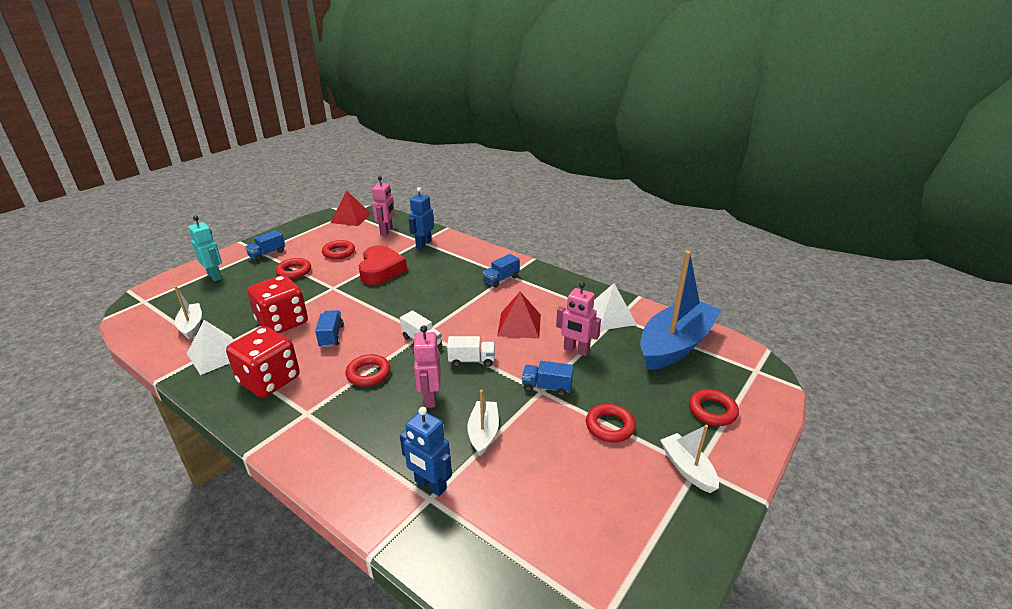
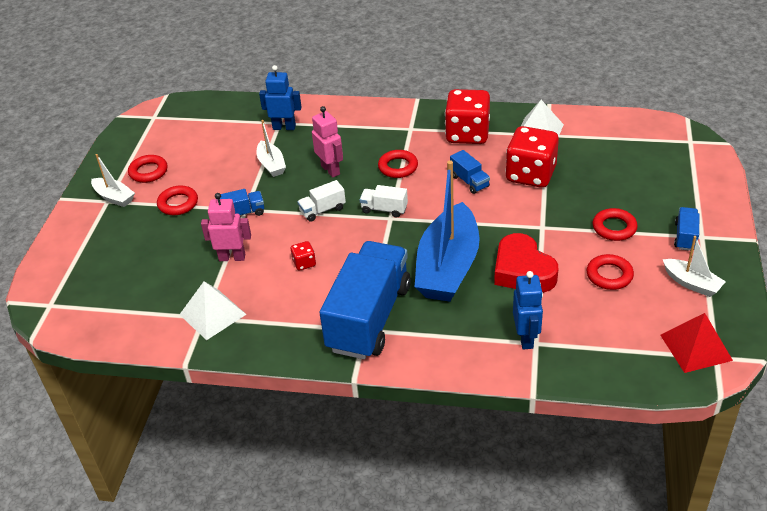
camera: 155 degrees right, 10 degrees up
(192, 326) = (602, 141): white boat -> white boat (692, 283)
(215, 276) = (682, 188): turquoise robot -> none
(386, 231) = (606, 342): pink robot -> none
(501, 279) = (369, 318): blue truck -> blue truck, size x2.41
(519, 325) = (304, 263): red pyramid -> red dice
(675, 345) = (133, 303): blue boat -> blue boat (448, 267)
(712, 411) = (95, 247): red ring -> red ring (148, 172)

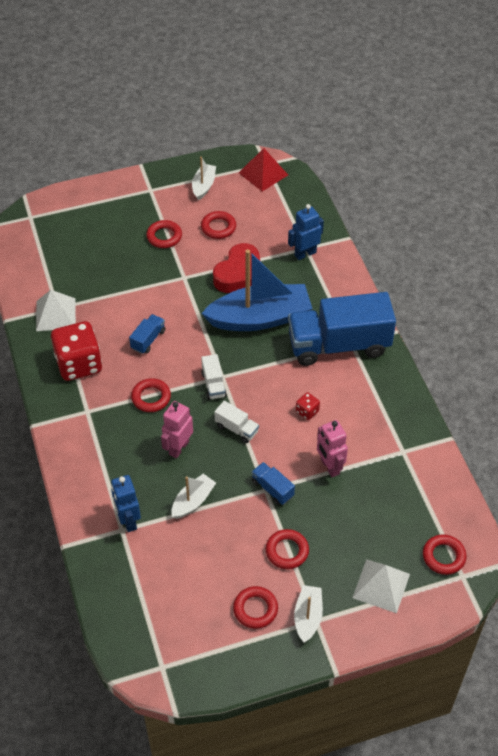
camera: 120 degrees left, 10 degrees up
(78, 300) = (443, 556): none -> red ring
(212, 314) = (396, 446): white pyramid -> white pyramid (381, 585)
(530, 174) = (120, 302): red dice -> none
(685, 236) = (155, 198): blue truck -> none

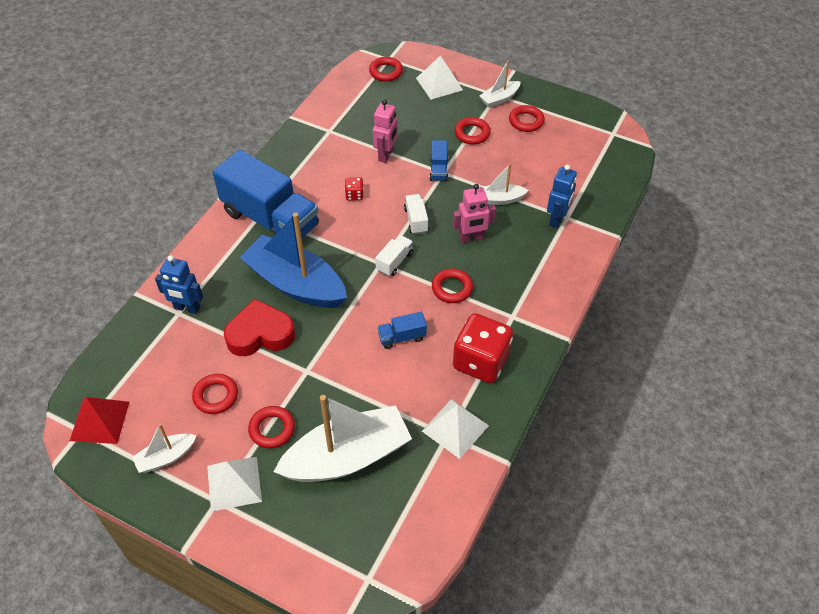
camera: 135 degrees left, 0 degrees up
(104, 255) = (347, 457): none -> white boat
(151, 202) = (234, 483): none -> white pyramid

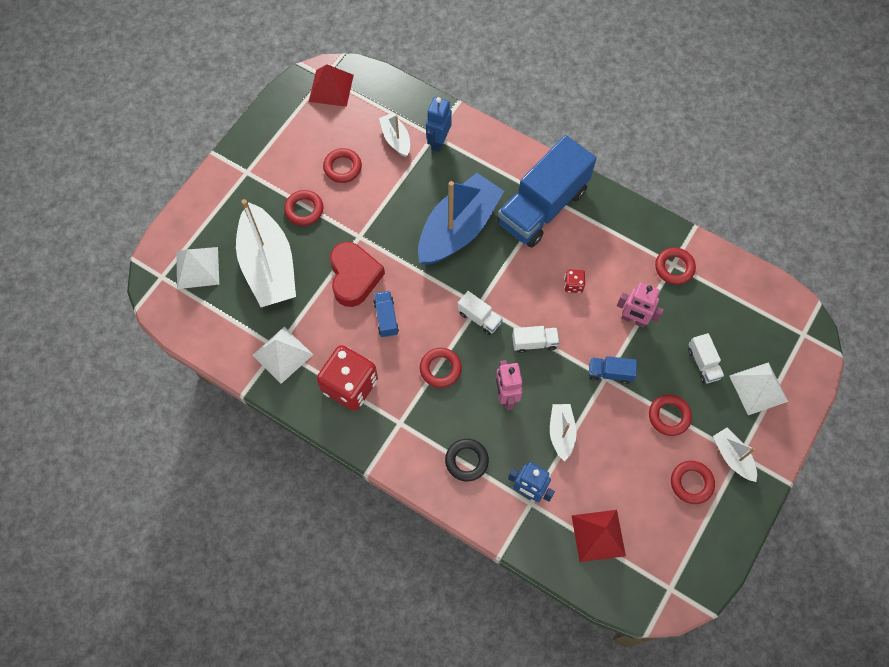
camera: 95 degrees right, 15 degrees up
(166, 457) = (290, 135): white boat -> white boat (396, 139)
(234, 483) = (259, 183): white pyramid -> white pyramid (197, 267)
(260, 334) = (403, 200): red heart -> red heart (354, 277)
(386, 72) = (778, 329): red ring -> red ring (674, 268)
(422, 113) = (703, 363): none -> white truck
(539, 263) = (466, 461): none -> black ring
(583, 174) = (598, 535): none -> red pyramid

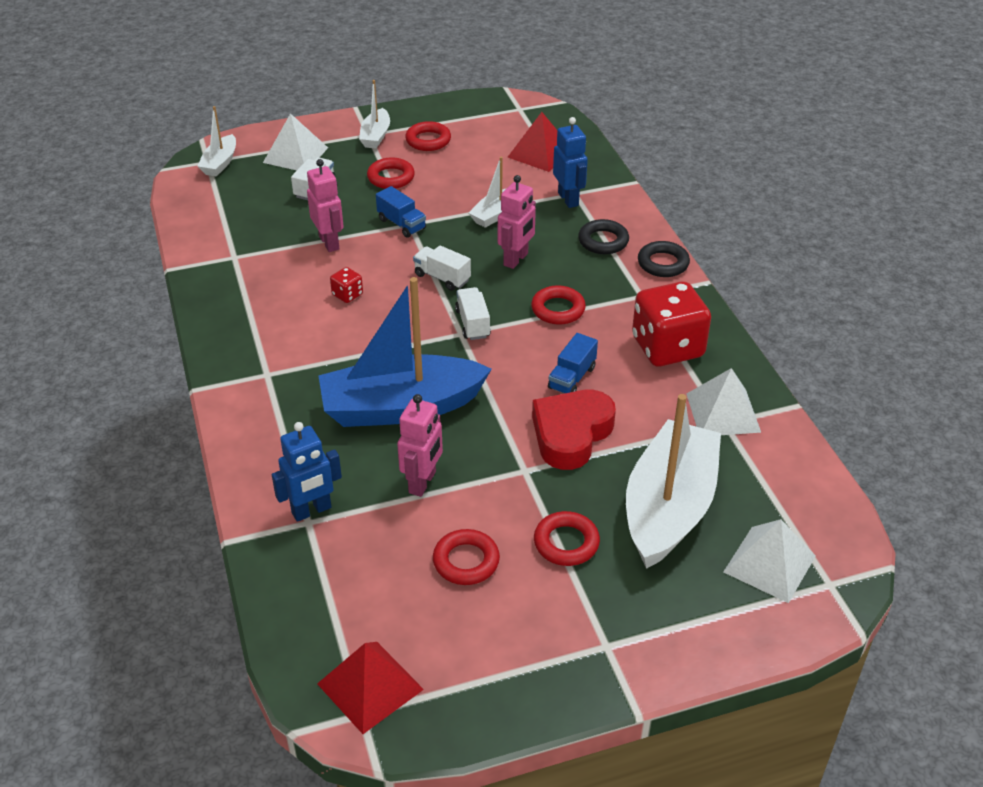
camera: 140 degrees left, 25 degrees down
(396, 139) = (359, 550): white boat -> white boat (220, 163)
(402, 193) = (423, 482): none -> pink robot
(409, 468) = (663, 263): none -> black ring
(542, 207) = (286, 371): blue truck -> none
(674, 268) = (237, 253): red ring -> none

